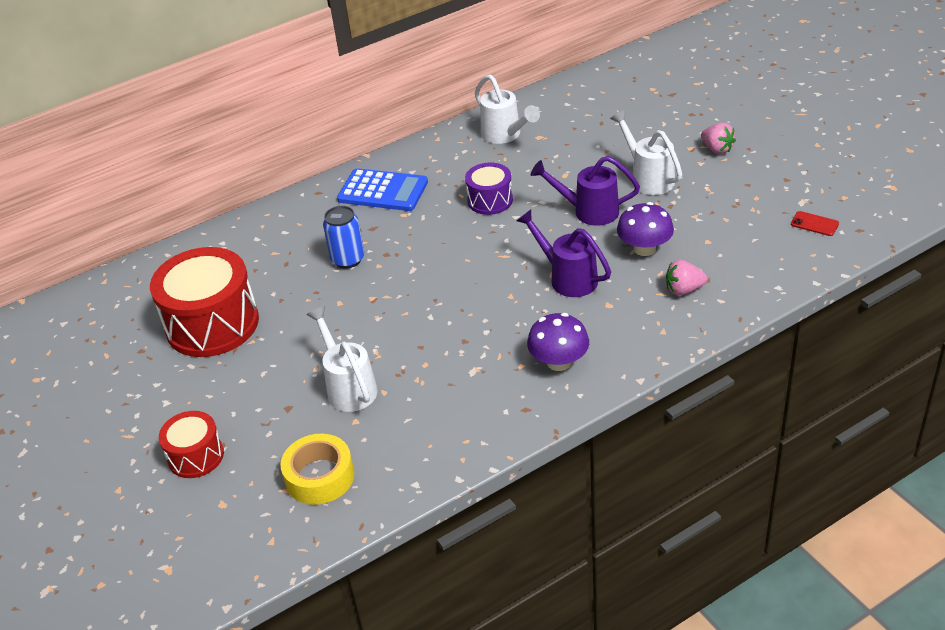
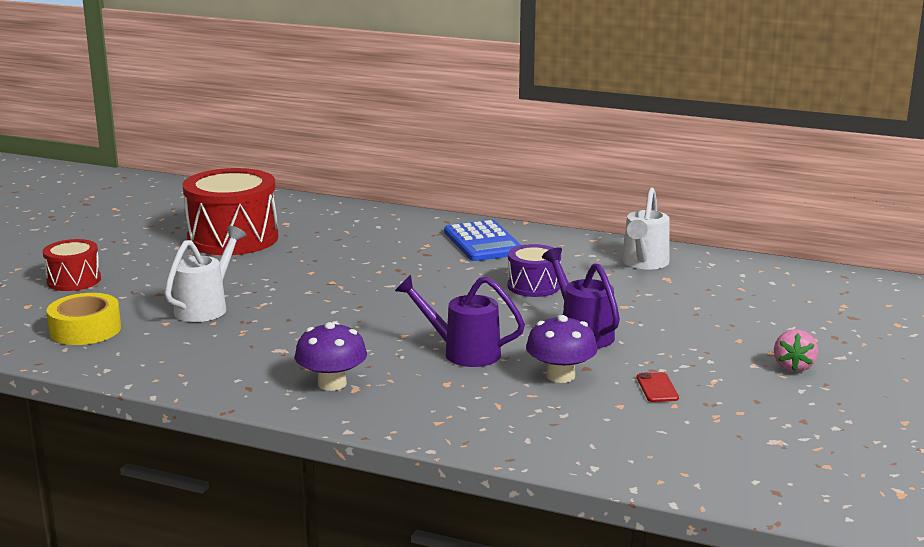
camera: 50 degrees right, 20 degrees down
(348, 259) = (371, 258): blue can -> none
(568, 278) = (463, 352): purple watering can -> purple watering can turned 75 degrees counterclockwise
(648, 178) = (682, 346): white watering can -> none
(684, 290) = (519, 414): pink strawberry -> none
(814, 224) = (743, 459): red phone -> red phone (657, 388)

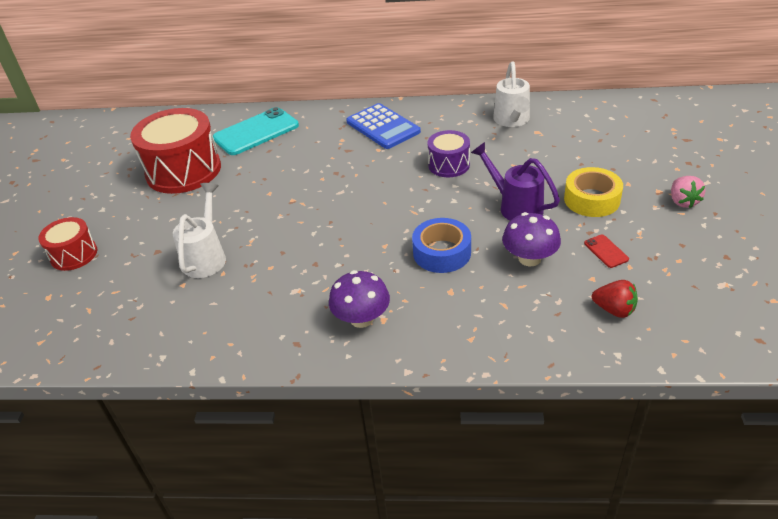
camera: 15 degrees left, 20 degrees up
(85, 330) = (117, 313): yellow tape -> yellow tape (591, 199)
(335, 222) = (256, 132): none -> turquoise phone
(463, 352) = (442, 252): purple watering can -> blue tape
(622, 434) = (614, 310): none -> red strawberry

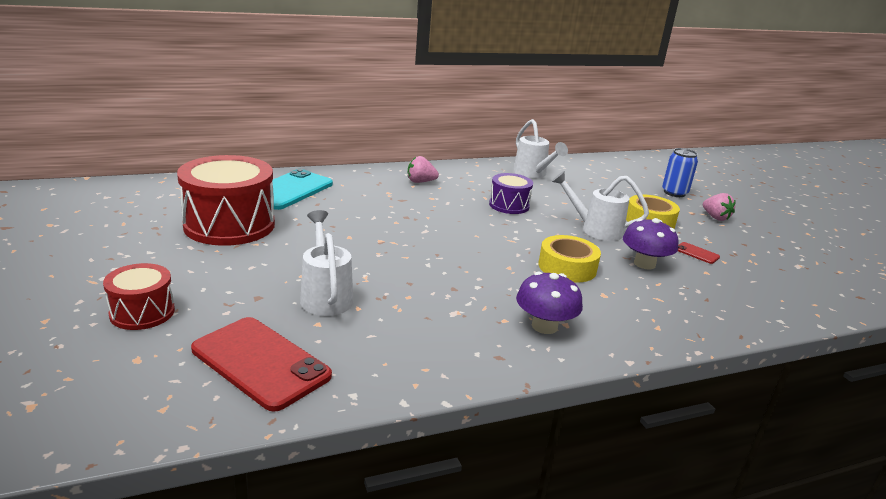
camera: 30 degrees left, 15 degrees down
(120, 315) = (260, 362): none -> red phone
(383, 127) = (420, 182): blue calculator -> pink strawberry
(442, 252) = (567, 267): blue tape -> yellow tape
(515, 206) = (595, 230): purple watering can -> white watering can
(614, 310) = (745, 291): red strawberry -> none
(664, 159) = (674, 193): none -> blue can

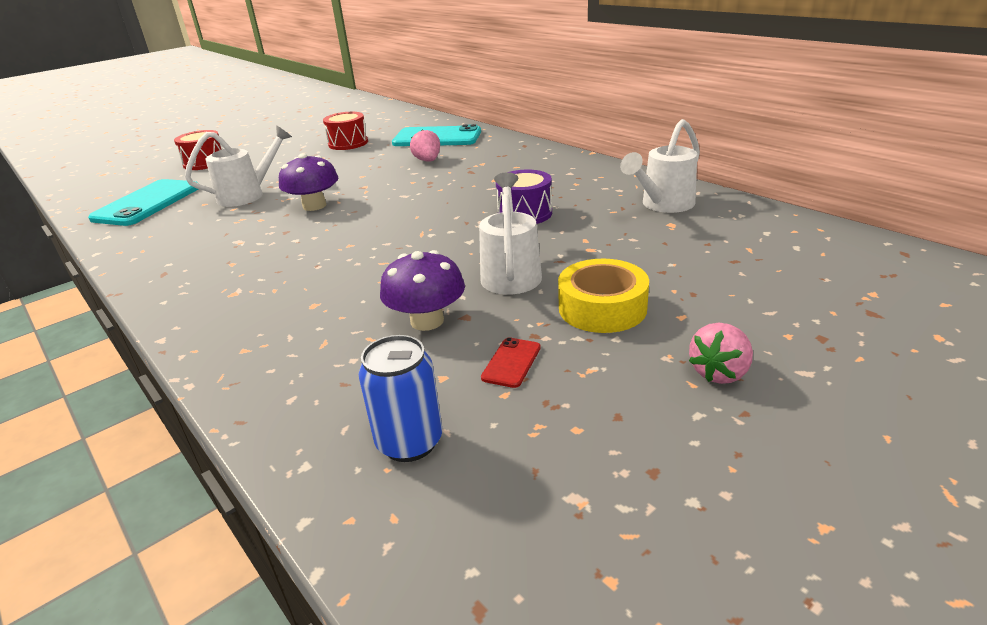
camera: 75 degrees right, 5 degrees up
(229, 225) = (348, 143): red drum -> red drum, size x0.54
(260, 362) = (147, 203): red phone -> turquoise phone
(420, 182) = (531, 166): pink strawberry -> pink strawberry (428, 161)
(544, 326) = (225, 283): purple mushroom -> purple mushroom (314, 206)
(567, 267) = (373, 273): yellow tape -> none
(674, 193) = (789, 317): blue can -> blue can (409, 442)

